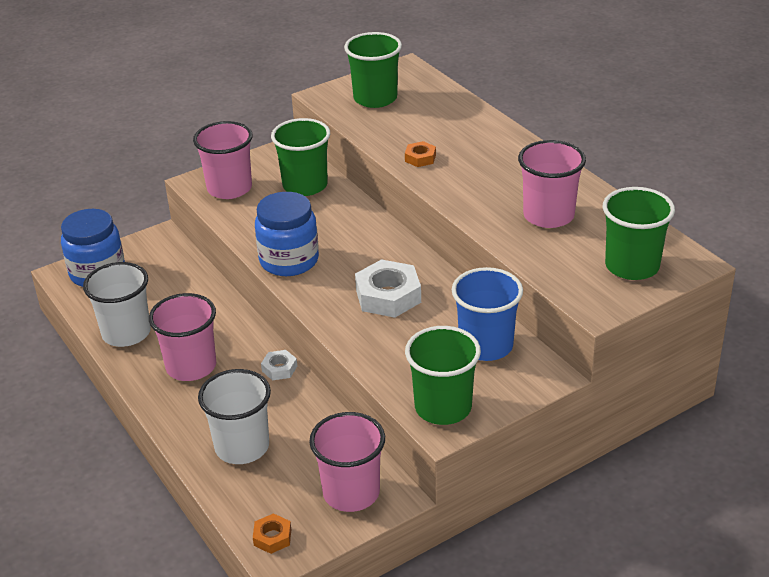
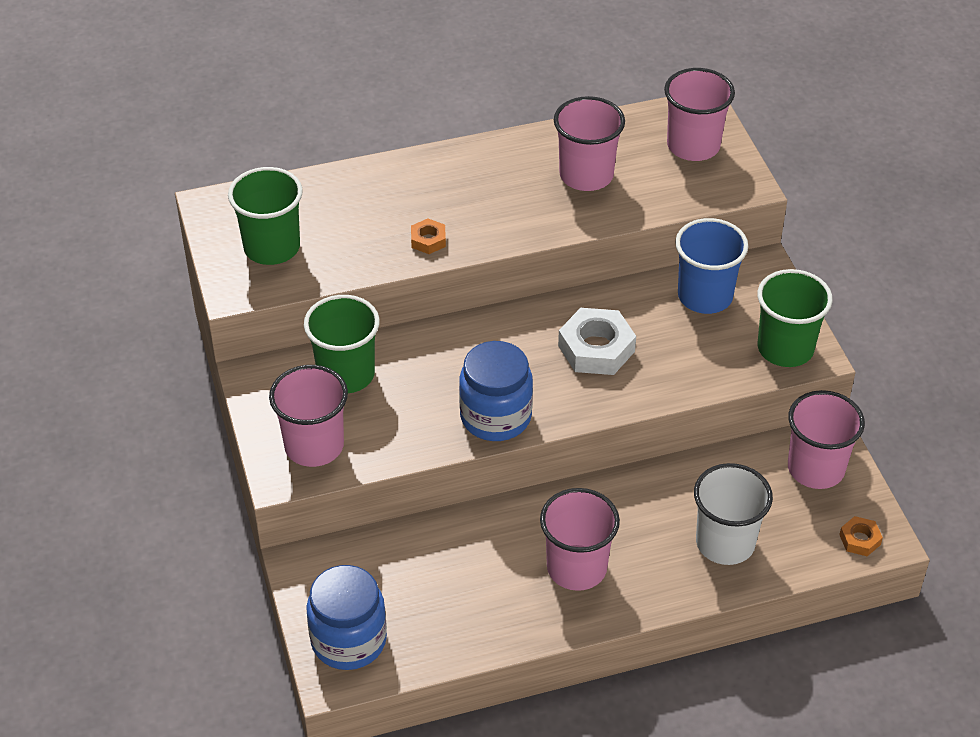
camera: 75 degrees left, 10 degrees up
(126, 333) = (489, 623): white cup -> none
(279, 368) = (610, 490): white nut -> none
(632, 266) = (693, 146): green cup -> pink cup

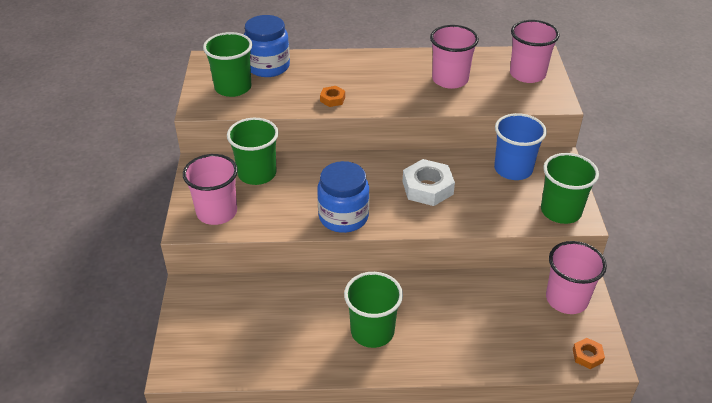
camera: 15 degrees right, 5 degrees down
(349, 640) = (196, 346): blue jar -> blue jar (268, 66)
(576, 568) = (372, 331): pink cup -> green cup
(725, 543) = (485, 337): white cup -> none

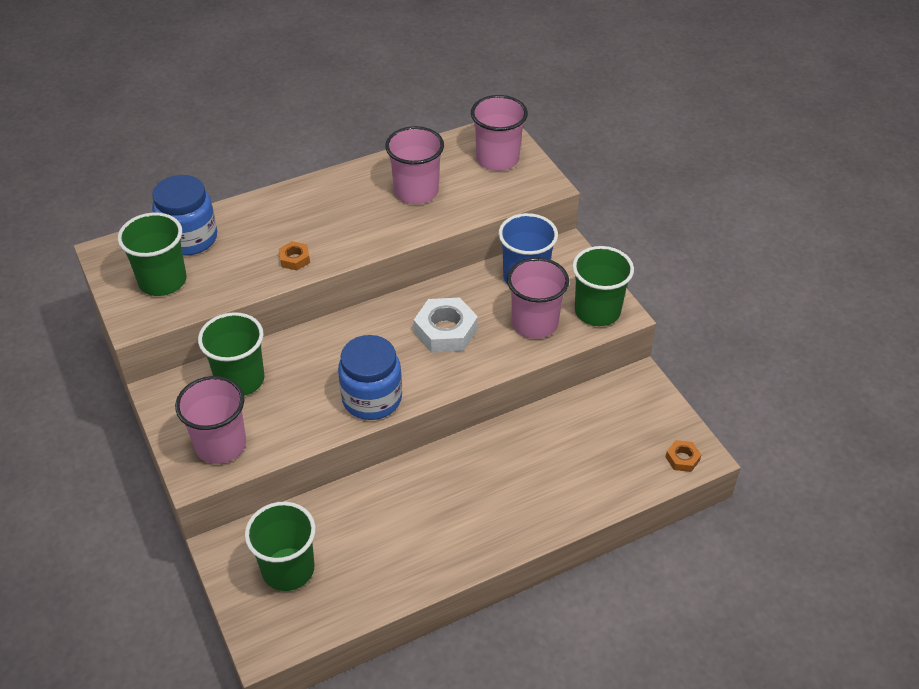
camera: 25 degrees left, 5 degrees up
(372, 331) = (458, 516): green cup -> green cup (288, 569)
(566, 299) = (635, 405): pink cup -> pink cup (534, 323)

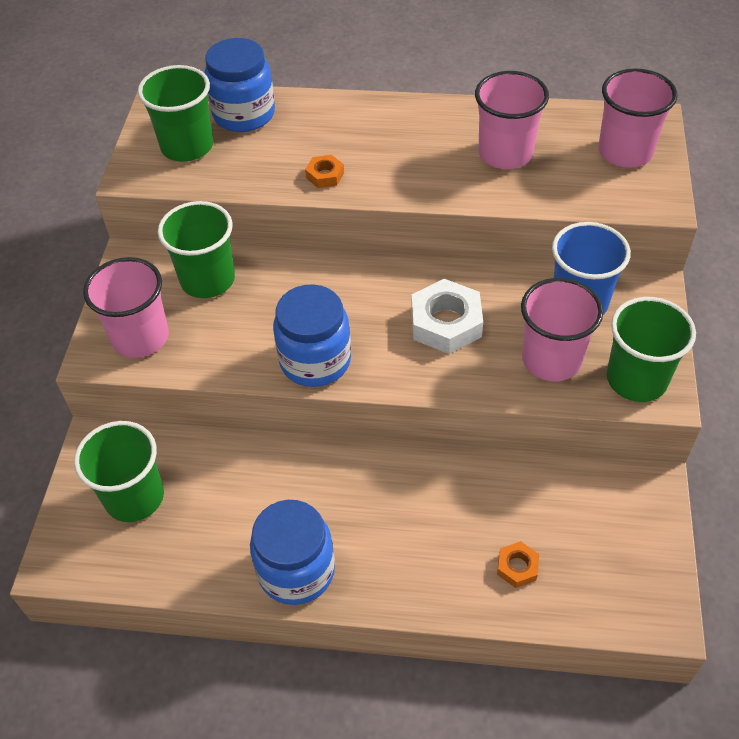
camera: 35 degrees right, 5 degrees up
(450, 553) = (296, 571): none -> blue jar
(682, 458) = (637, 608): orange nut -> orange nut (517, 567)

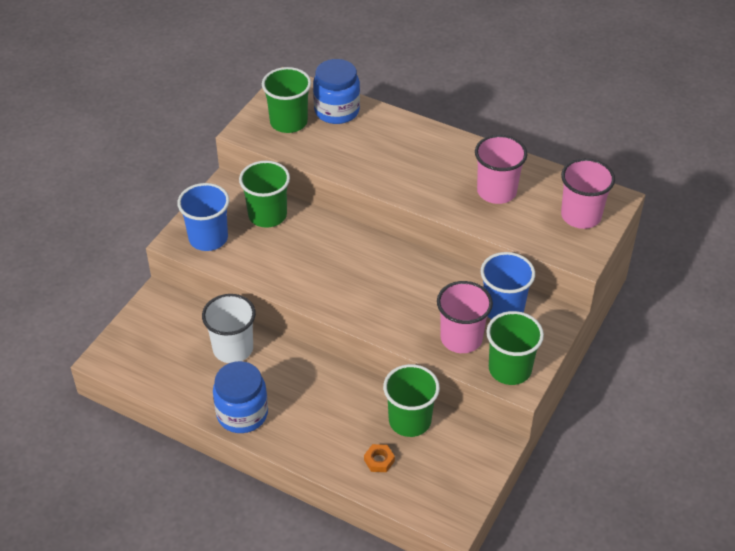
camera: 20 degrees right, 5 degrees down
(134, 497) = (166, 337): green cup -> green cup (410, 420)
(140, 337) = (208, 238): pink cup -> blue cup
(237, 479) = (233, 349): none -> white cup
(315, 360) = (309, 288): blue jar -> none
(325, 175) = (367, 169): orange nut -> none
(446, 323) = (406, 293): white nut -> none

